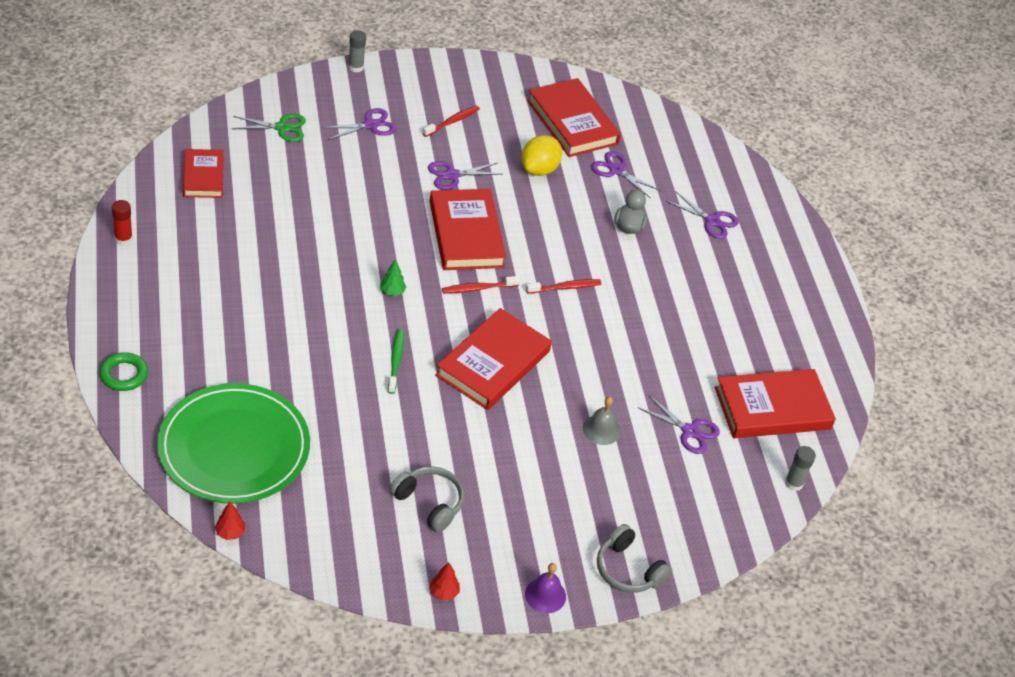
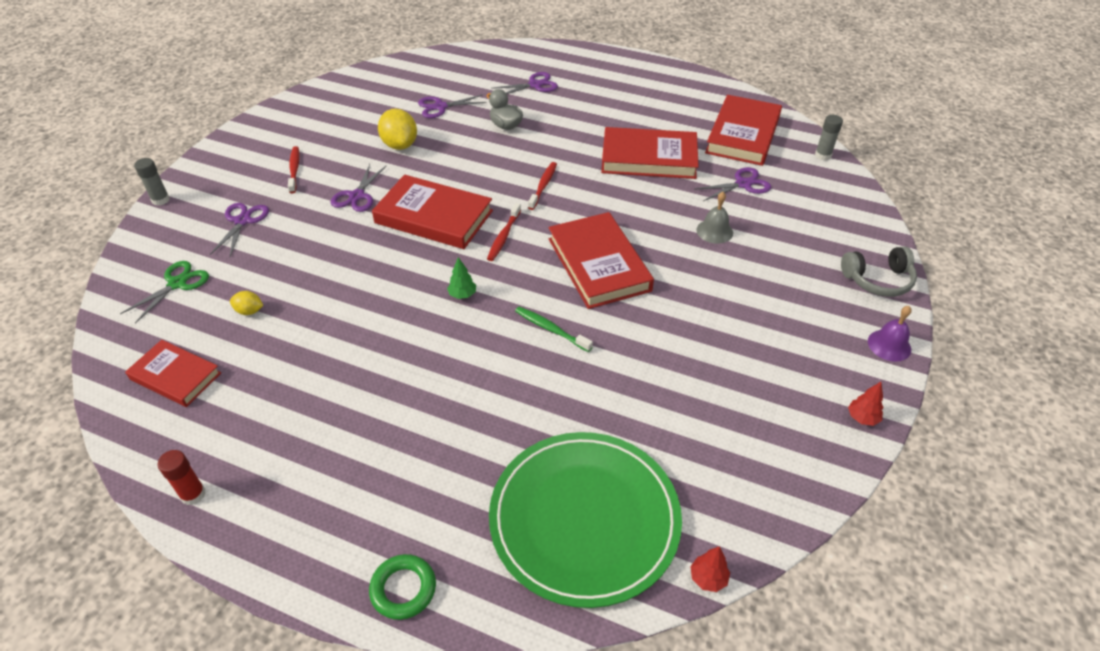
camera: 50 degrees left, 0 degrees up
(285, 180) = (249, 311): none -> yellow lemon
(429, 503) = (744, 381): grey headphones -> none
(572, 122) = (366, 107): red book -> red book (649, 158)

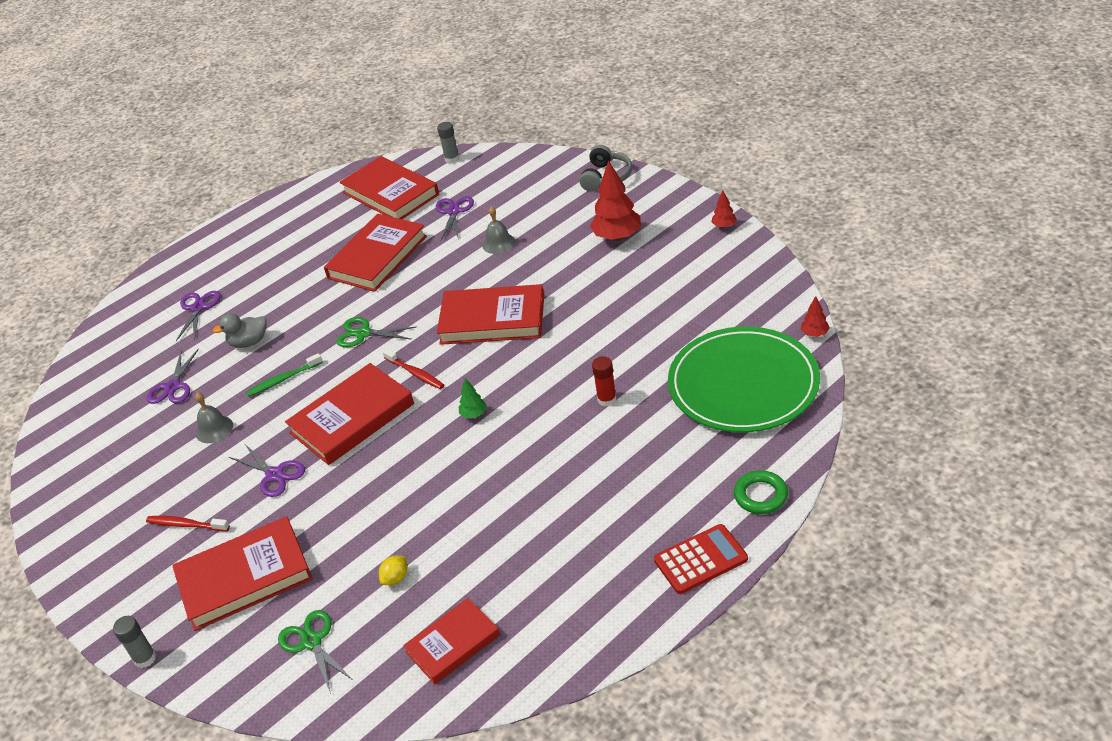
camera: 60 degrees left, 5 degrees down
(193, 494) = (609, 631): red glue stick -> red glue stick (607, 399)
(243, 221) = (245, 578): purple scissors -> red book
(296, 552) = (700, 559): none -> red calculator
(400, 145) = (214, 429): yellow lemon -> grey bell
(543, 186) = (363, 333): red toothbrush -> green scissors
(551, 329) = (550, 365): green toothbrush -> green toothbrush (283, 379)
(780, 321) = (617, 237): none -> red tree
(889, 345) = (669, 193): purple bell -> none

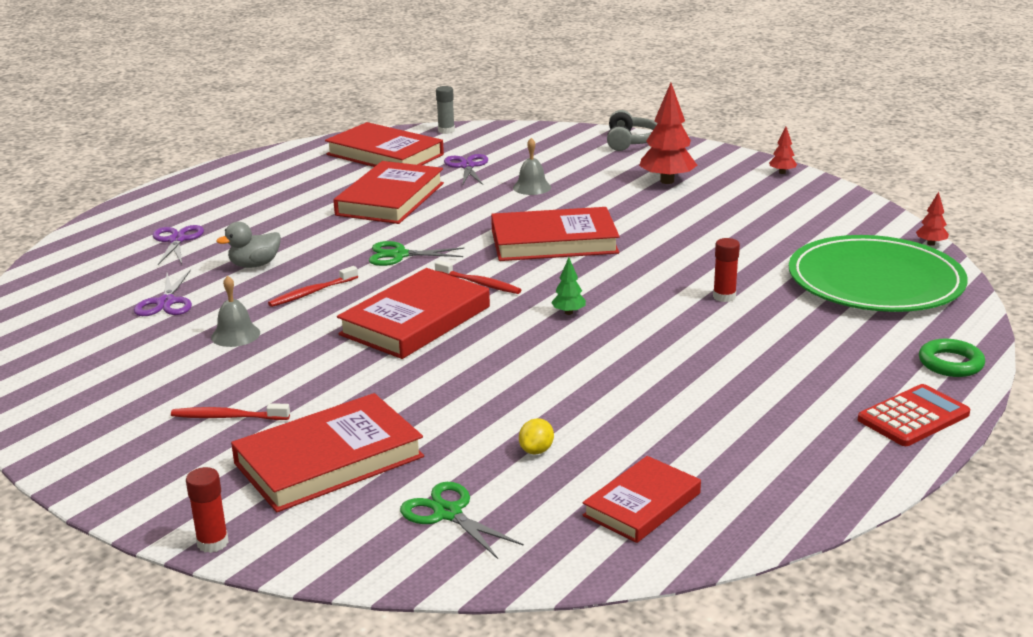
camera: 15 degrees left, 15 degrees down
(145, 658) = (212, 543): grey glue stick -> red glue stick
(274, 474) = (333, 369): purple scissors -> none
(283, 379) = (312, 293): green toothbrush -> red toothbrush

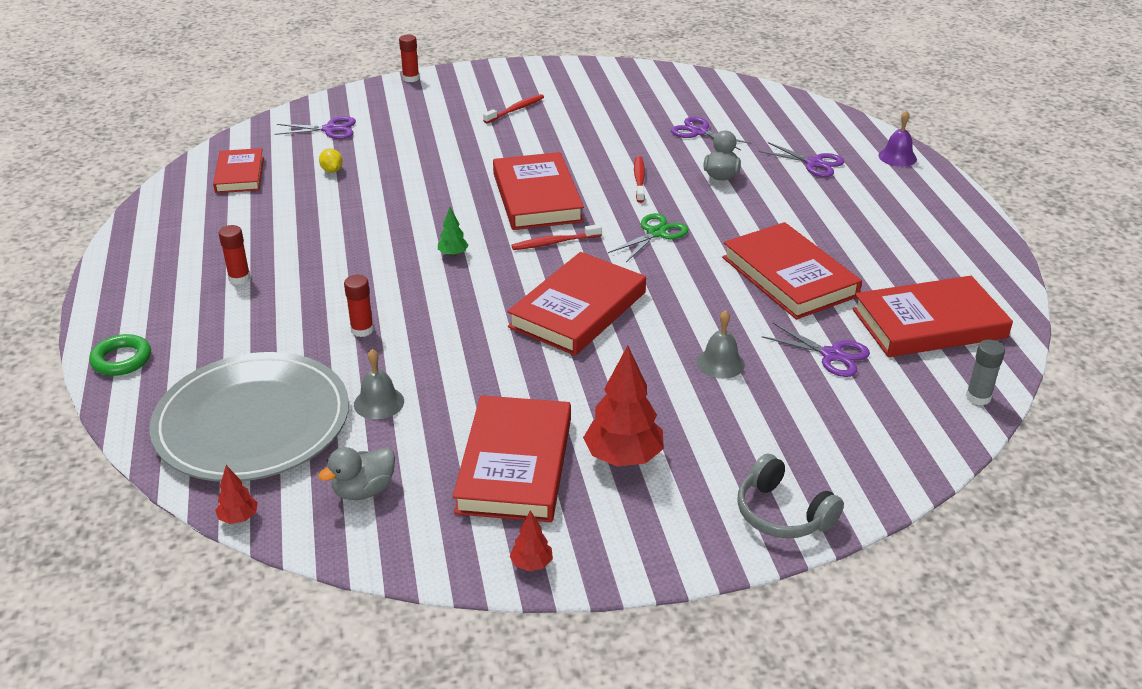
camera: 130 degrees right, 10 degrees up
(122, 217) = (897, 157): none -> purple bell
(235, 335) = (614, 138): grey bell -> grey bell (379, 402)
(329, 460) = (427, 120): red book -> red book (514, 464)
(448, 513) = (330, 129): green scissors -> purple scissors
(778, 381) = (239, 278): none -> red glue stick
(837, 225) = (364, 490): none -> grey duck
(875, 281) = (252, 422): green plate -> grey plate
(913, 417) = (122, 298): red calculator -> none

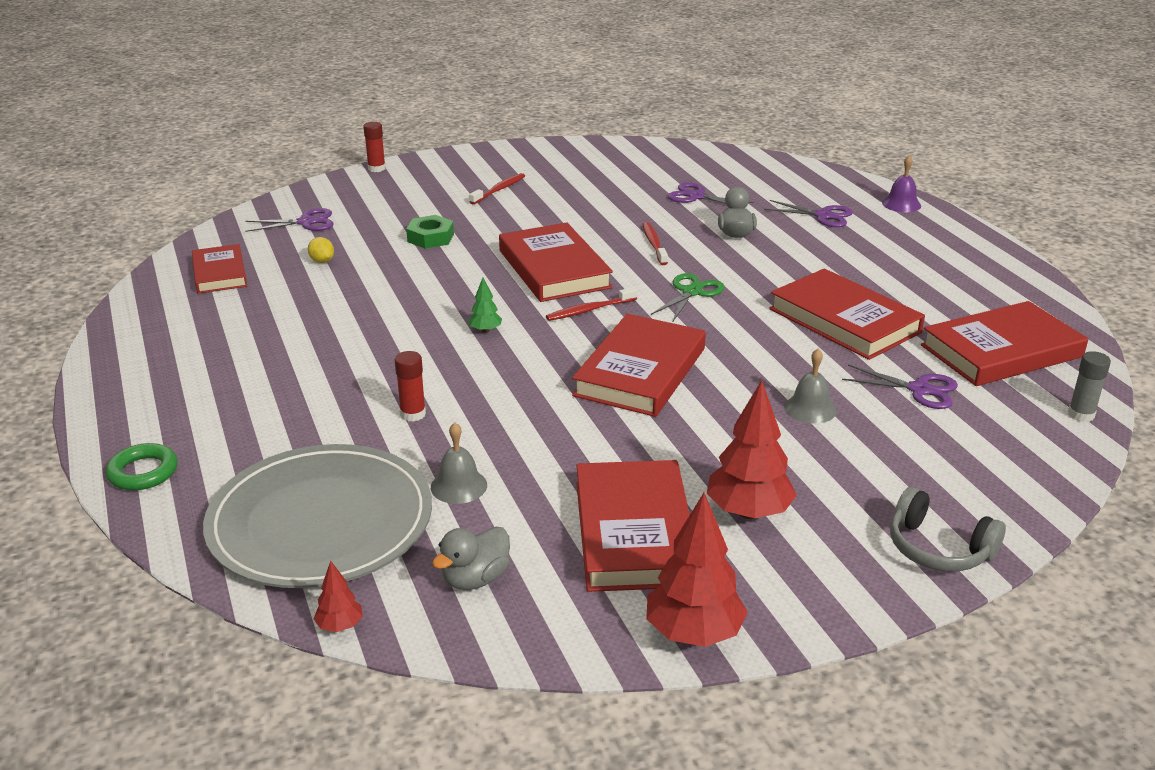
camera: 10 degrees left, 5 degrees down
(239, 278) = (254, 375): red glue stick -> none
(436, 155) = (430, 238): none -> green nut
(531, 564) = (693, 633): red tree -> red tree, size x2.05

